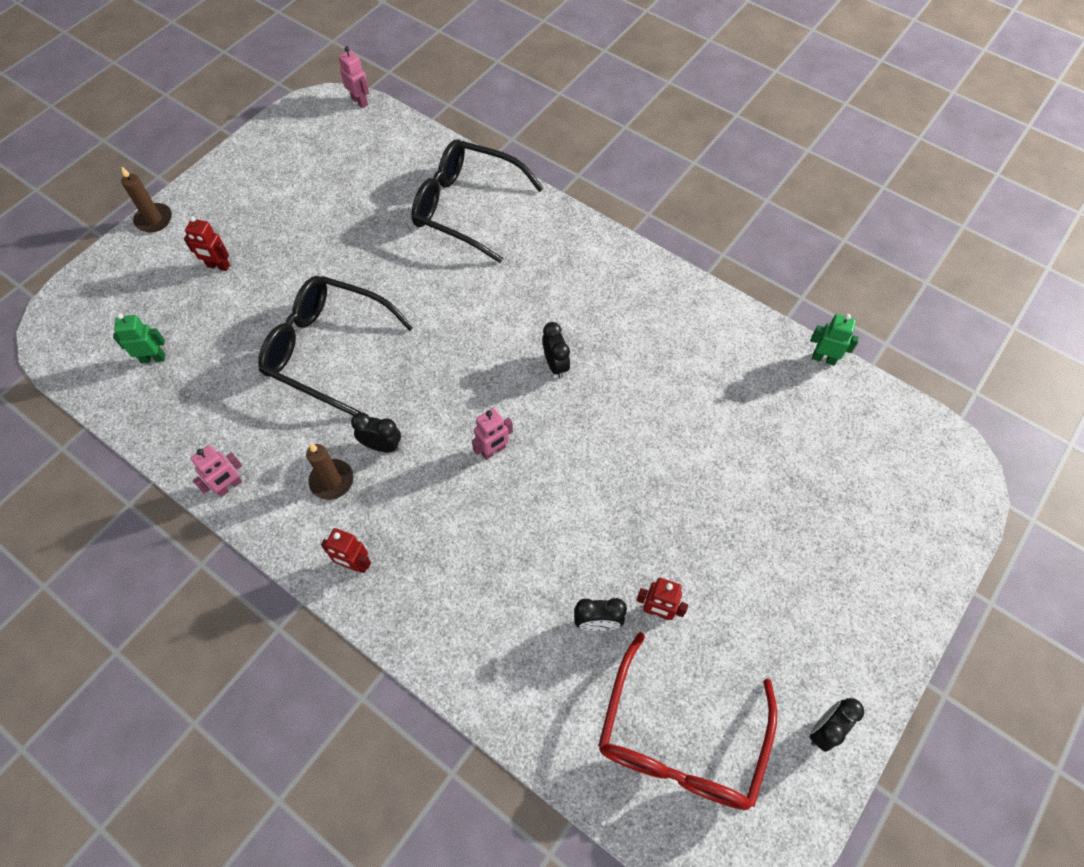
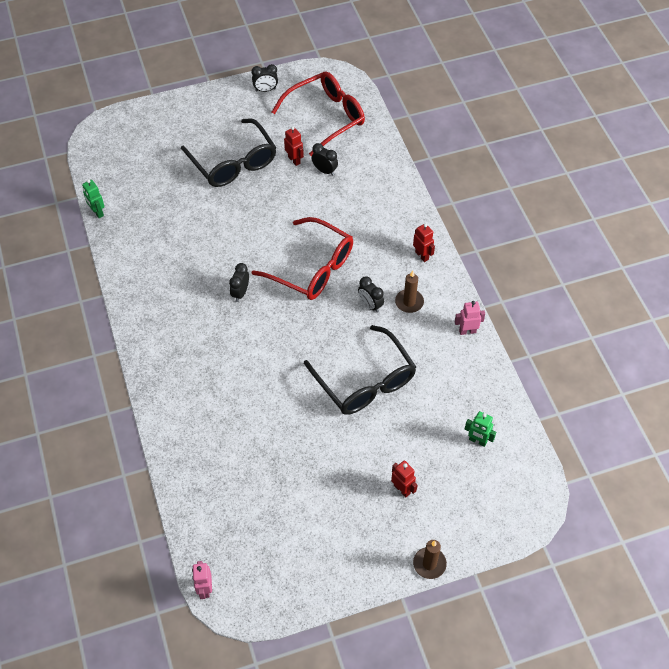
camera: 145 degrees left, 5 degrees down
(466, 207) = (204, 432): black glasses -> black glasses (233, 163)
(493, 450) = (312, 268): pink robot -> red glasses

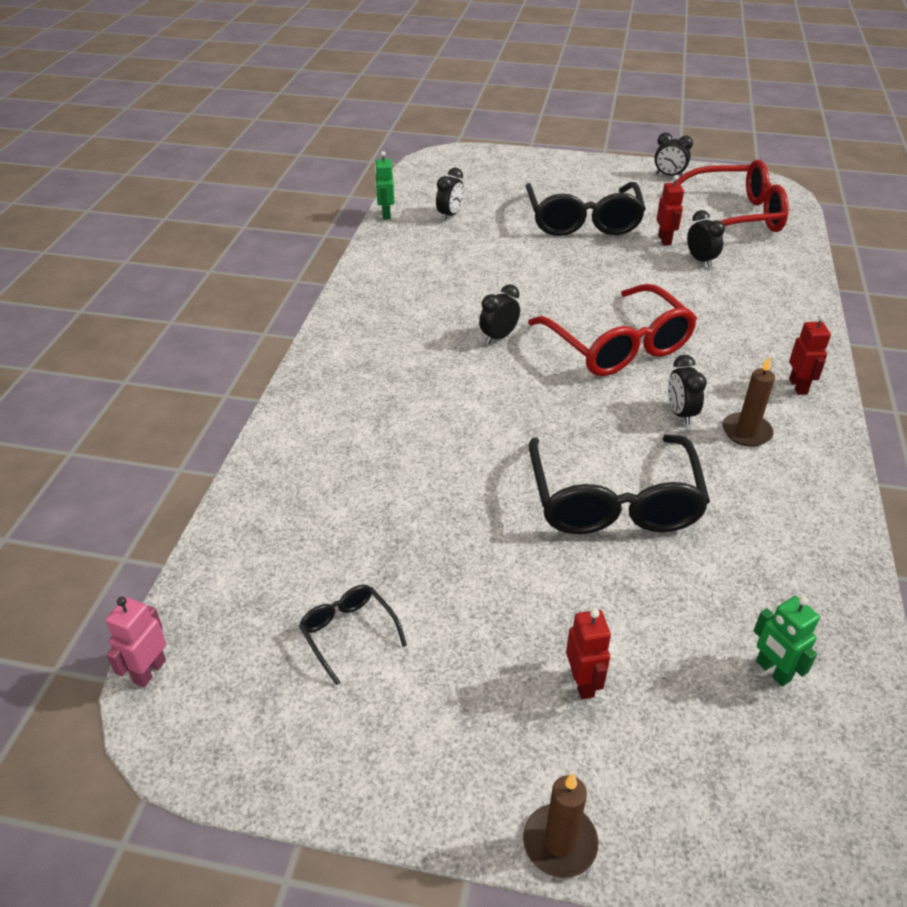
camera: 30 degrees right, 15 degrees down
(142, 194) = (450, 215): none -> black clock
(283, 520) = (348, 633): none -> black glasses
(467, 331) = (831, 503): pink robot -> none

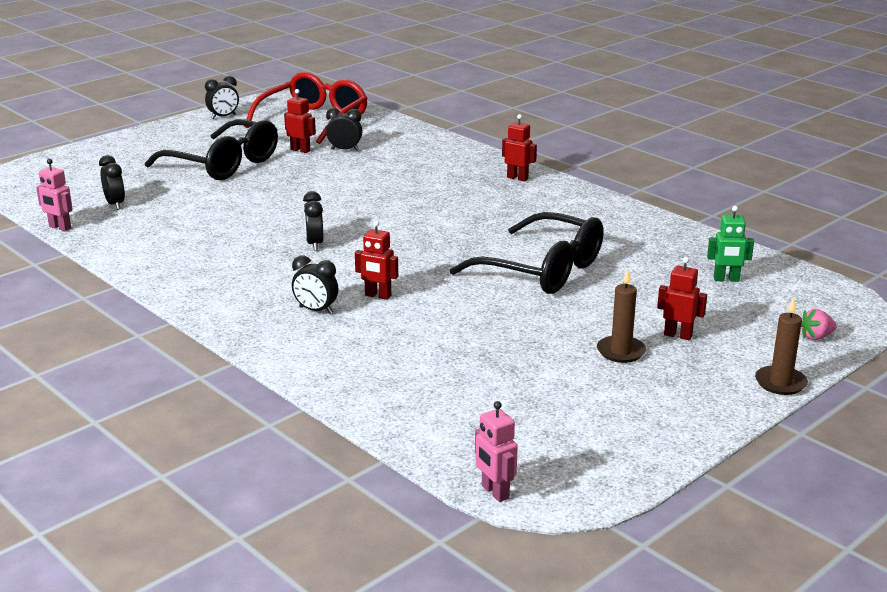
camera: 55 degrees left, 15 degrees down
(348, 633) = (549, 400): black glasses -> none
(386, 215) = (59, 228): green robot -> pink robot
(443, 419) = (378, 296): none -> red robot
(618, 346) = (393, 210): red glasses -> none
(680, 413) = (491, 219): black clock -> black clock (316, 310)
(719, 837) = (816, 337): none -> pink strawberry
(746, 432) = (536, 208): brown candle -> brown candle (621, 351)

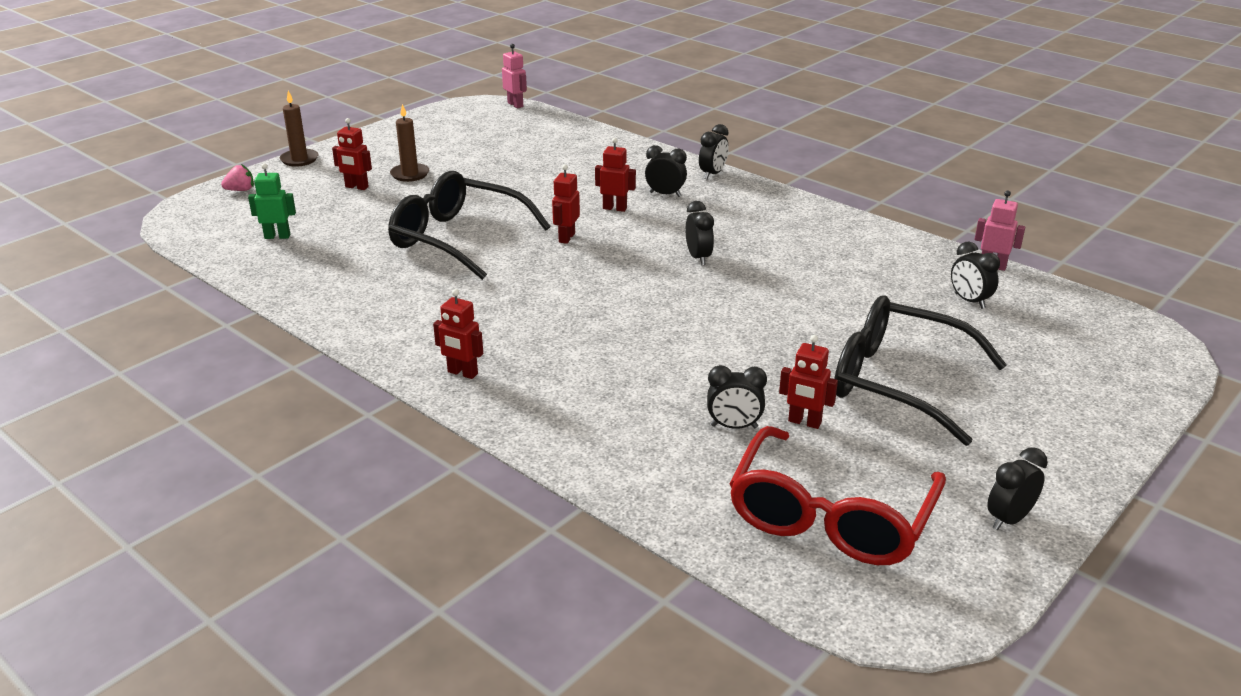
camera: 175 degrees right, 5 degrees up
(246, 335) = (712, 174): none -> black clock
(434, 267) = (566, 238): none -> red robot

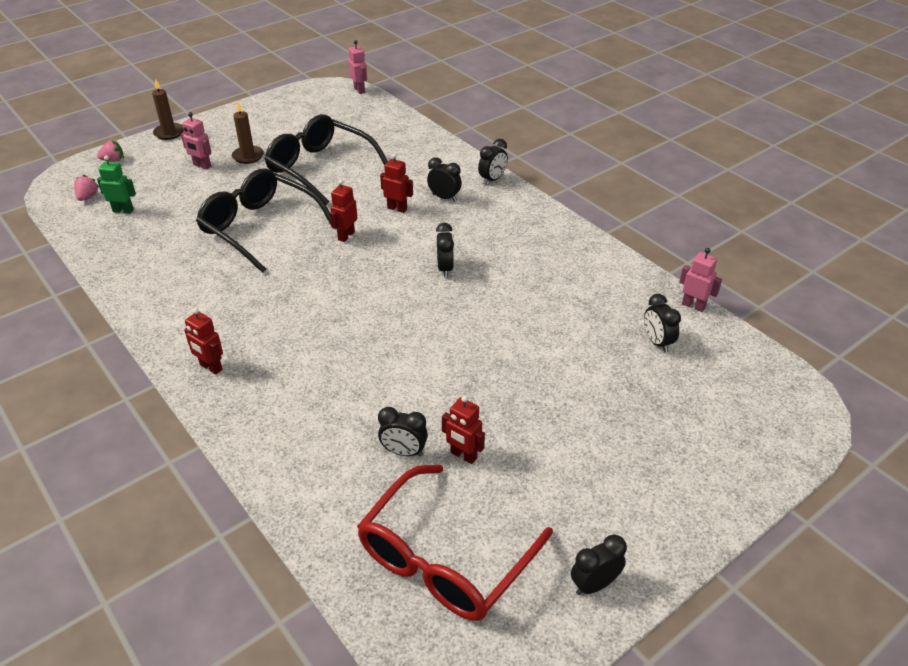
camera: 10 degrees right, 10 degrees up
(224, 227) = (88, 197): none -> pink strawberry
(356, 187) = (202, 166): red robot -> pink robot
(898, 382) = (559, 423): black glasses -> black glasses (320, 168)

